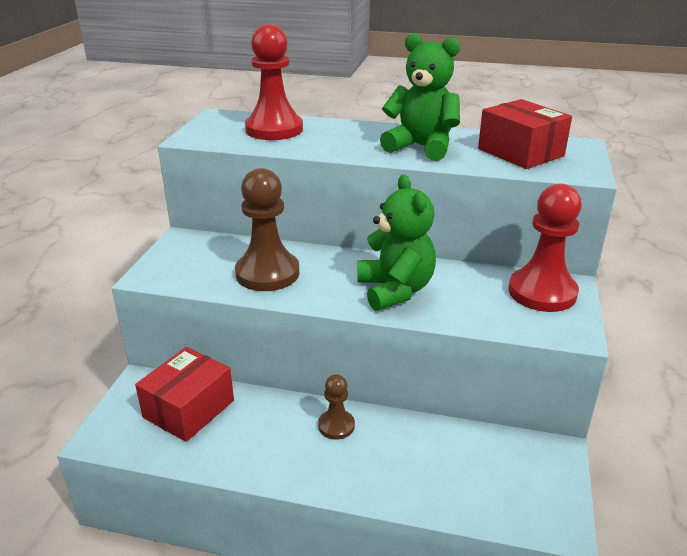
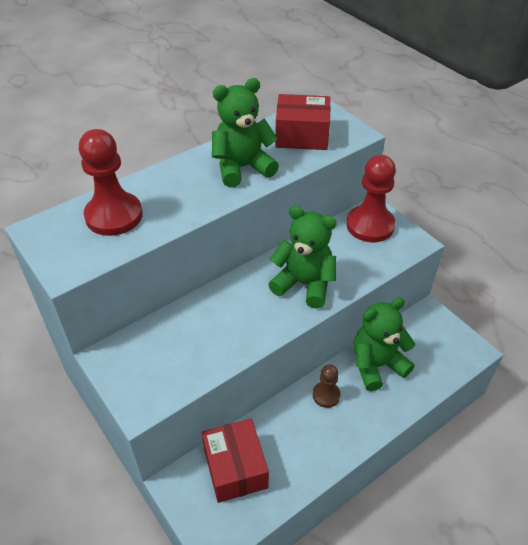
camera: 50 degrees left, 15 degrees up
(267, 273) = (215, 335): brown pawn -> none
(422, 444) = (376, 365): none -> green teddy bear

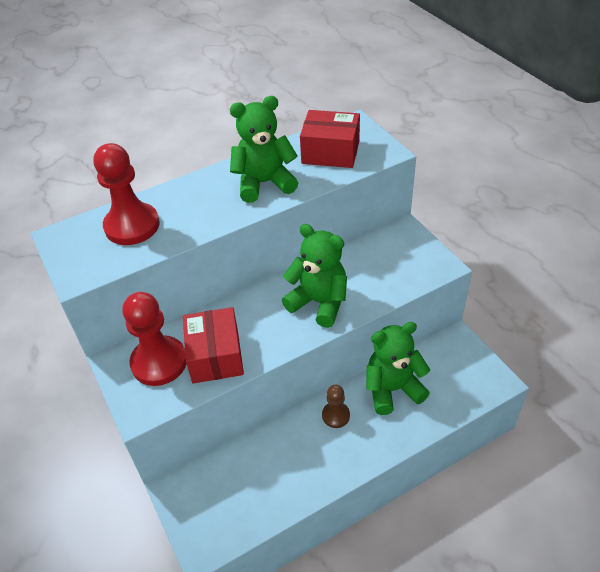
camera: 10 degrees right, 0 degrees up
(235, 468) = (234, 479): red box -> red box (215, 356)
(370, 225) = (398, 246): red pawn -> red pawn (159, 362)

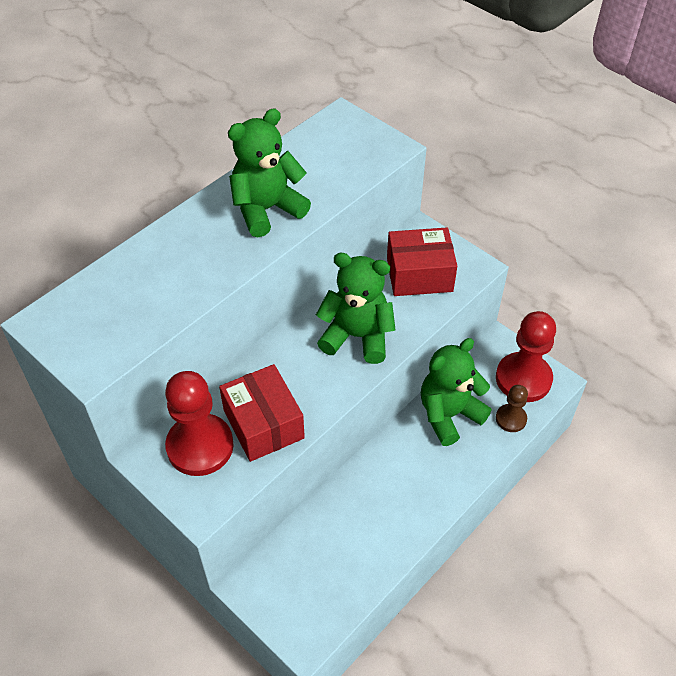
camera: 20 degrees left, 5 degrees up
(132, 226) = (129, 292): red pawn -> red pawn (523, 379)
(330, 152) = (328, 158): red box -> red box (419, 274)
(335, 415) = (398, 458): brown pawn -> brown pawn (511, 419)

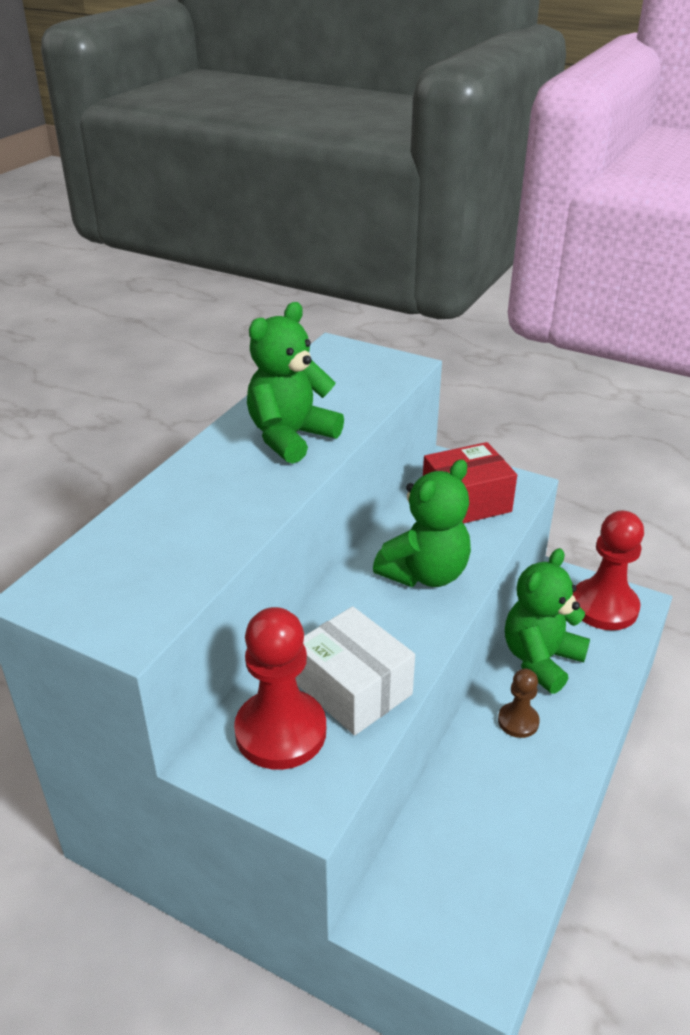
camera: 15 degrees left, 15 degrees down
(263, 424) = (353, 688): red box -> white box
(357, 336) = (425, 574): green teddy bear -> green teddy bear turned 135 degrees clockwise
(511, 419) = (612, 650): brown pawn -> brown pawn (518, 721)

